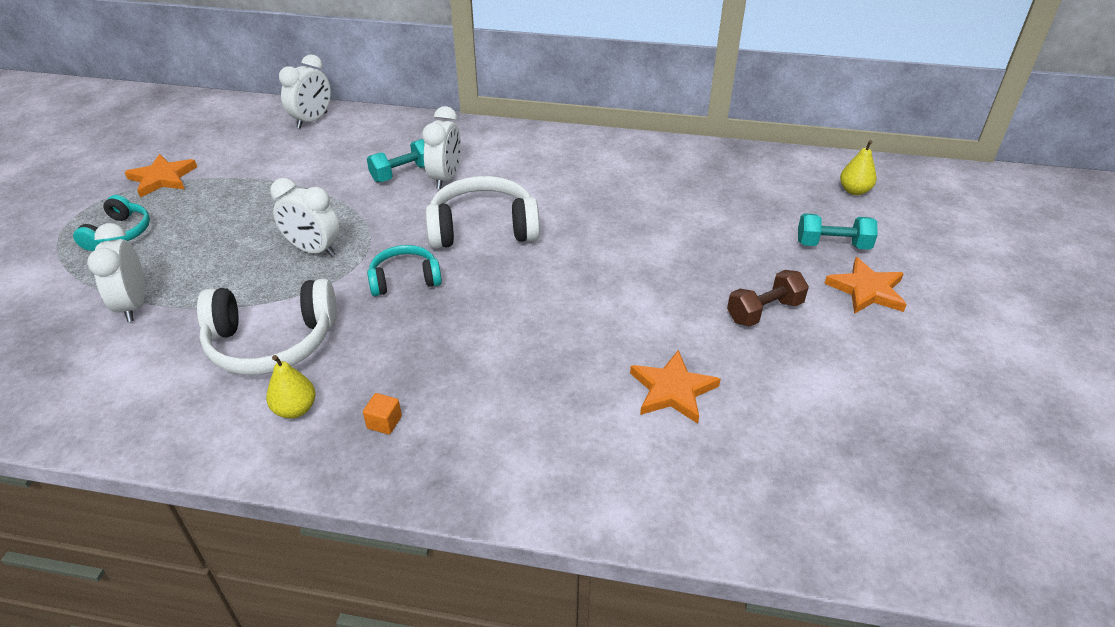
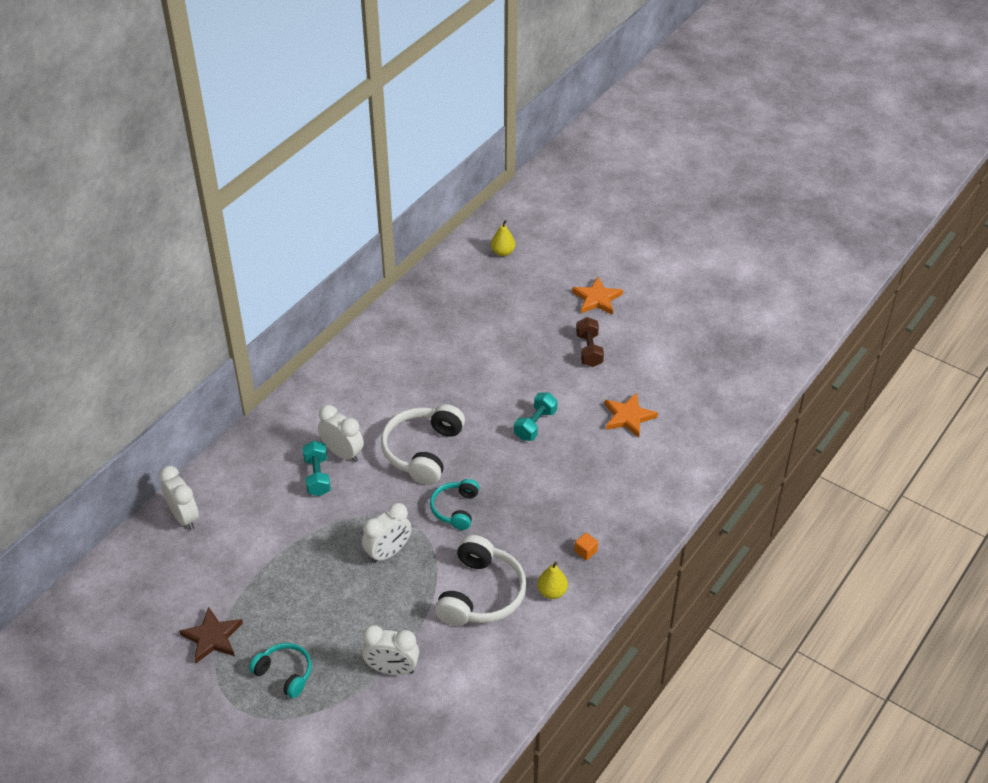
camera: 65 degrees left, 5 degrees up
(162, 178) = (212, 637): orange star -> brown star
(832, 245) = (549, 291): turquoise dumbbell -> turquoise dumbbell (535, 424)

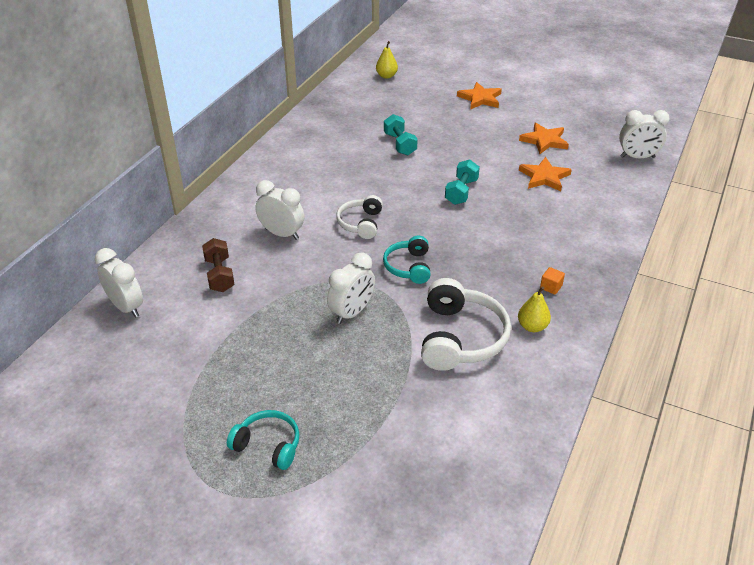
camera: 10 degrees left, 5 degrees down
(212, 637) = (177, 419): brown star -> none
(317, 476) = (261, 256): turquoise dumbbell -> turquoise dumbbell (399, 144)
(392, 669) = (388, 423): white clock -> white clock (637, 157)
(423, 451) = (361, 223): white headphones -> white headphones, size x0.60
(589, 350) = (488, 133): brown dumbbell -> brown dumbbell (220, 275)
(646, 368) = (544, 141): none -> orange star

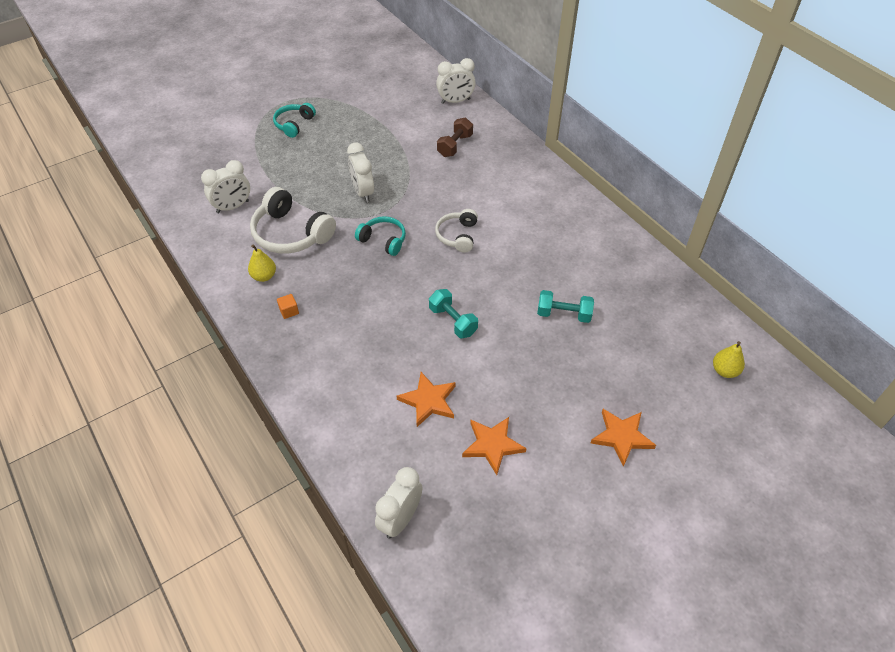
camera: 120 degrees right, 10 degrees up
(220, 275) = (455, 146): brown dumbbell -> brown dumbbell turned 75 degrees counterclockwise
(268, 445) = (294, 124): turquoise headphones -> turquoise headphones turned 150 degrees clockwise
(282, 234) = (478, 188): white clock -> white clock (232, 207)
(361, 223) = (457, 236): white headphones -> white headphones turned 120 degrees counterclockwise

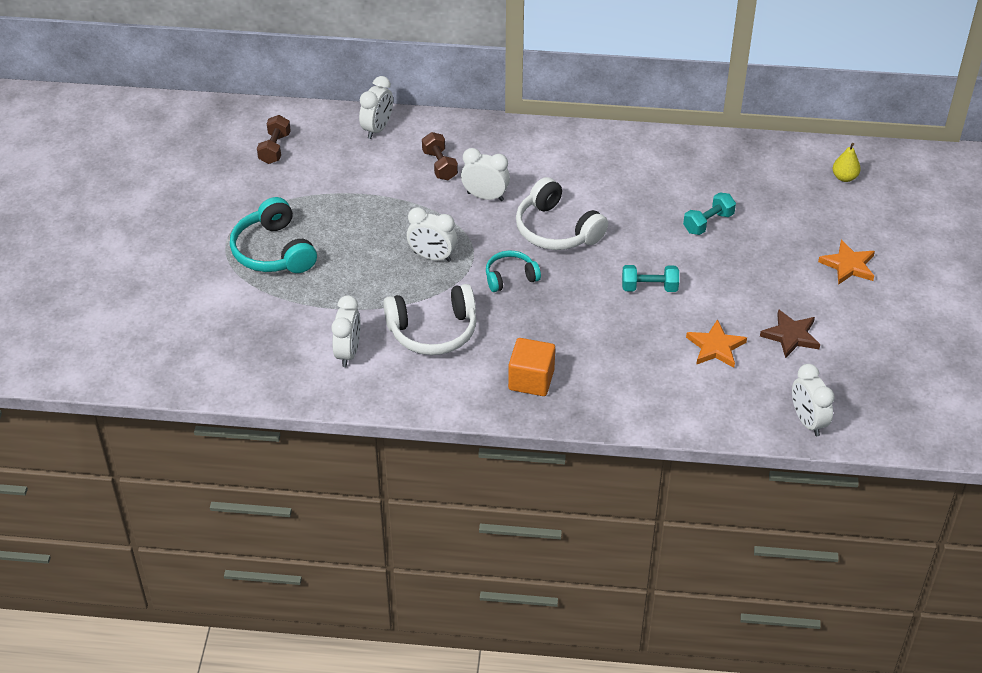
camera: 50 degrees left, 5 degrees down
(264, 276) = (469, 375): yellow pear -> none
(289, 311) = (531, 380): orange cube -> orange cube, size x2.23
(294, 124) = (273, 251): turquoise headphones -> turquoise headphones, size x1.68
(386, 74) = (275, 148): none -> brown dumbbell
(450, 182) = (485, 196): none -> white clock
(457, 236) = (556, 230): white headphones -> white headphones, size x1.68
(492, 445) = (791, 336): orange star -> brown star

